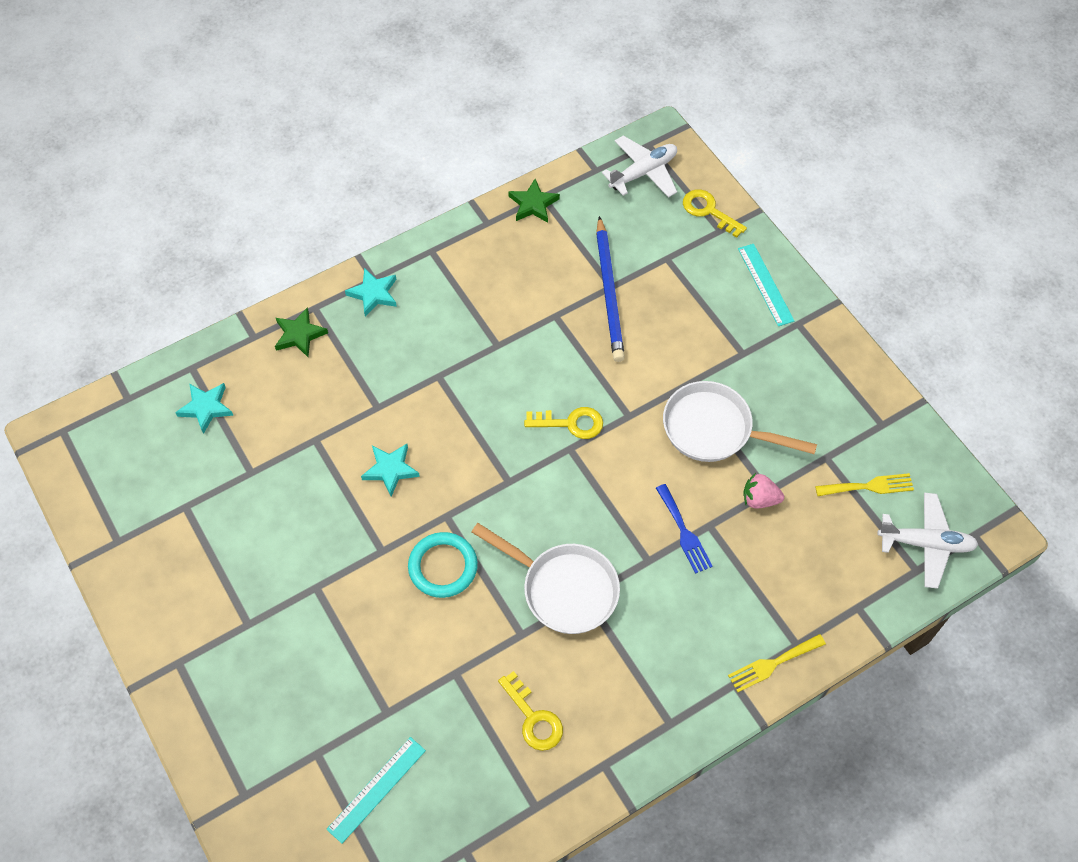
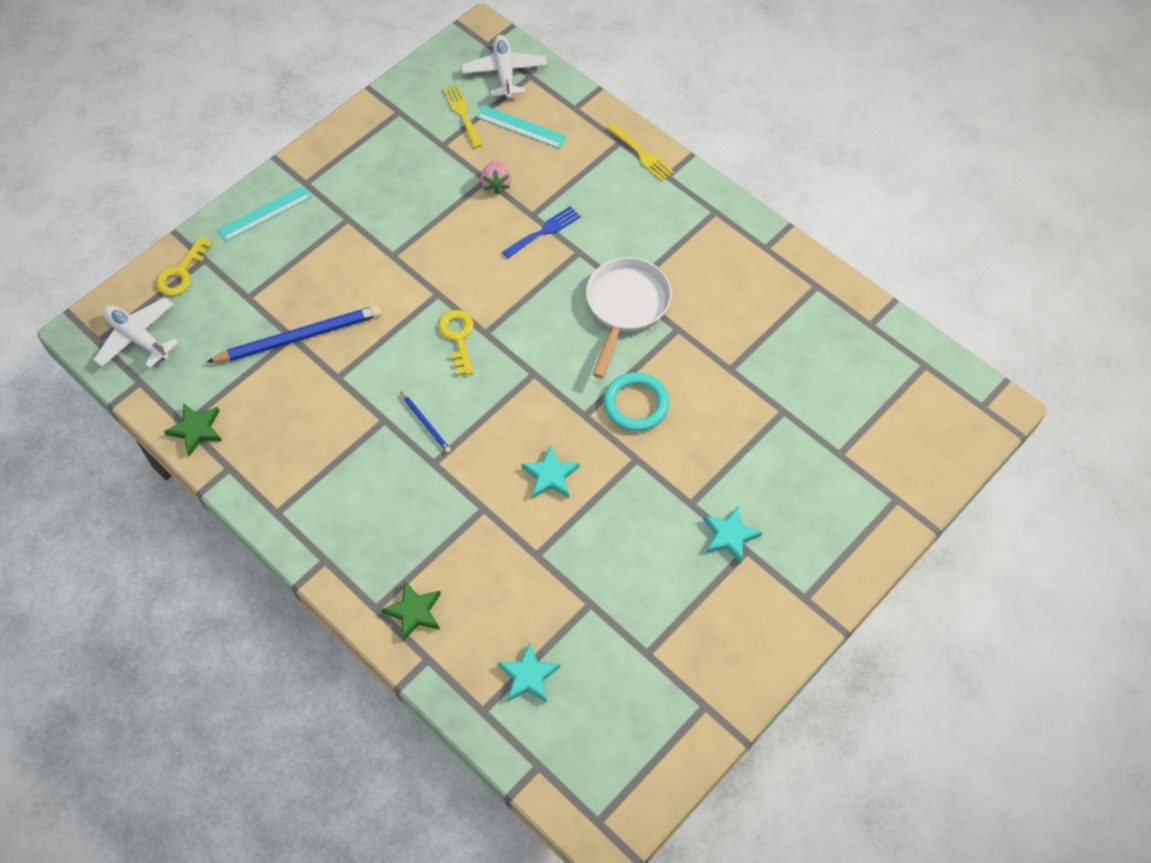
camera: 105 degrees left, 0 degrees up
(374, 294) = (345, 553): turquoise star -> turquoise star (729, 536)
(376, 789) = (849, 400): turquoise ruler -> turquoise ruler (521, 127)
(482, 377) = (426, 423): none -> blue pencil
(533, 718) = (746, 303): yellow key -> none
(714, 429) = (435, 227): white pan -> none

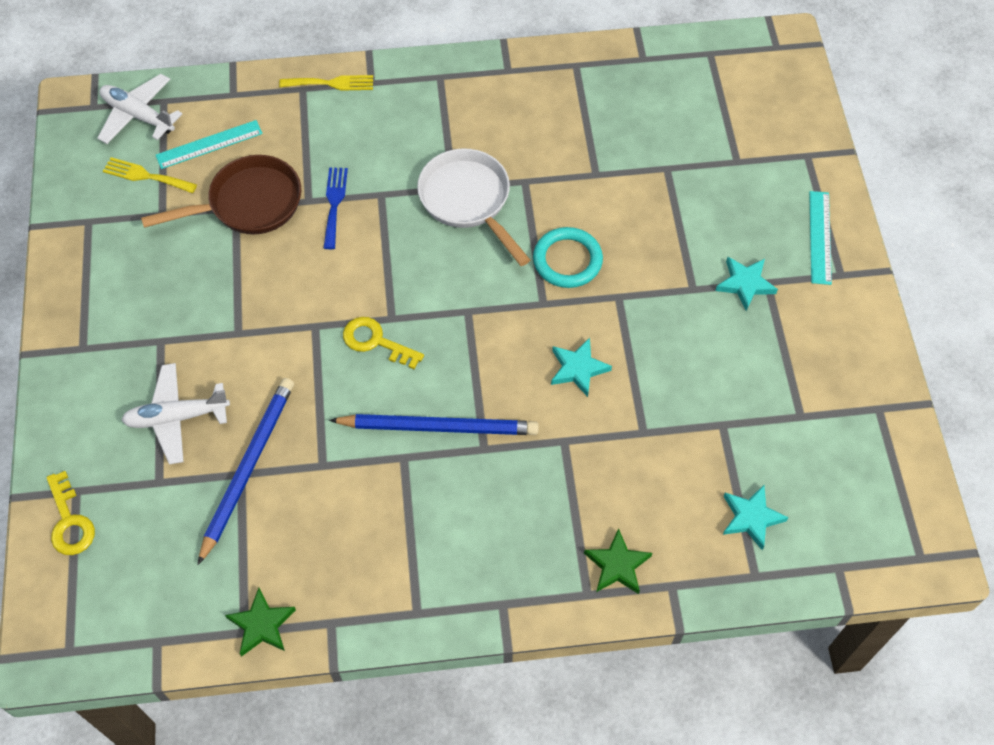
camera: 50 degrees left, 0 degrees up
(138, 338) = (104, 610): white plane -> white plane (177, 417)
(265, 213) = (80, 404): turquoise ruler -> turquoise ruler (820, 237)
(426, 423) = (439, 427): blue pencil -> blue pencil, size x2.14
(496, 184) = (248, 204): pink strawberry -> brown pan

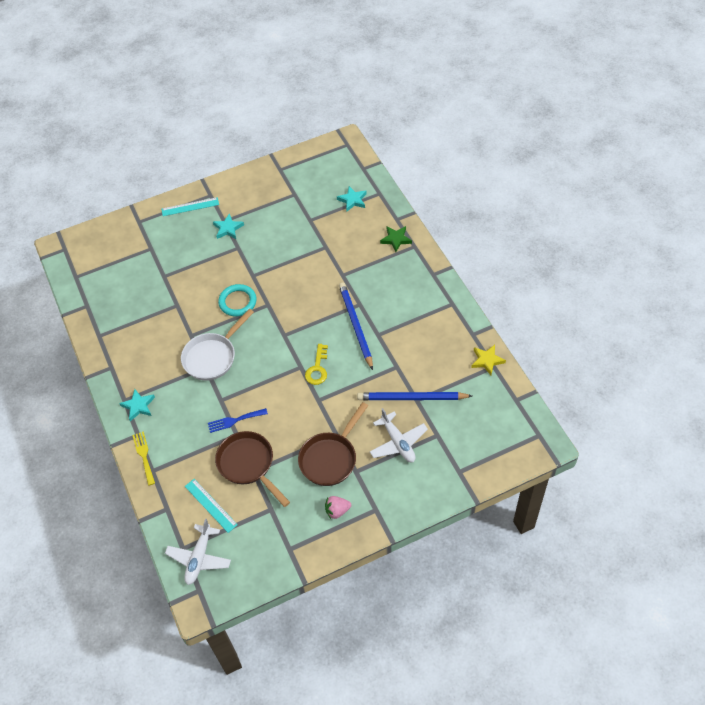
camera: 105 degrees left, 5 degrees down
(69, 521) = (476, 466): yellow key -> none
(110, 296) = (337, 511): none -> pink strawberry
(146, 176) = (245, 531): yellow fork -> none
(201, 313) = (330, 458): none -> brown pan
(262, 625) = (487, 360): green star -> yellow star
(578, 369) = (301, 280): turquoise star -> turquoise star (138, 406)

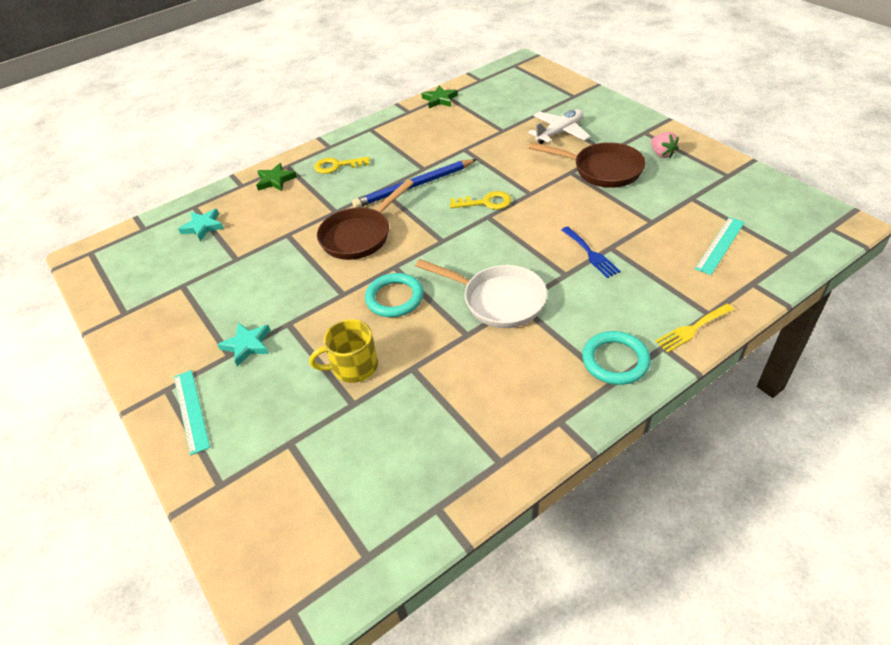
camera: 100 degrees left, 10 degrees down
(138, 406) = (615, 360): turquoise star -> turquoise ring
(190, 277) = (353, 366): none -> yellow mug
(199, 558) = (793, 237): white plane -> none
(248, 465) = (646, 227): brown pan -> brown pan (360, 235)
(402, 278) = (337, 166): none -> yellow key
(412, 398) = (501, 133): blue pencil -> none
(487, 360) = (439, 99): yellow star -> green star

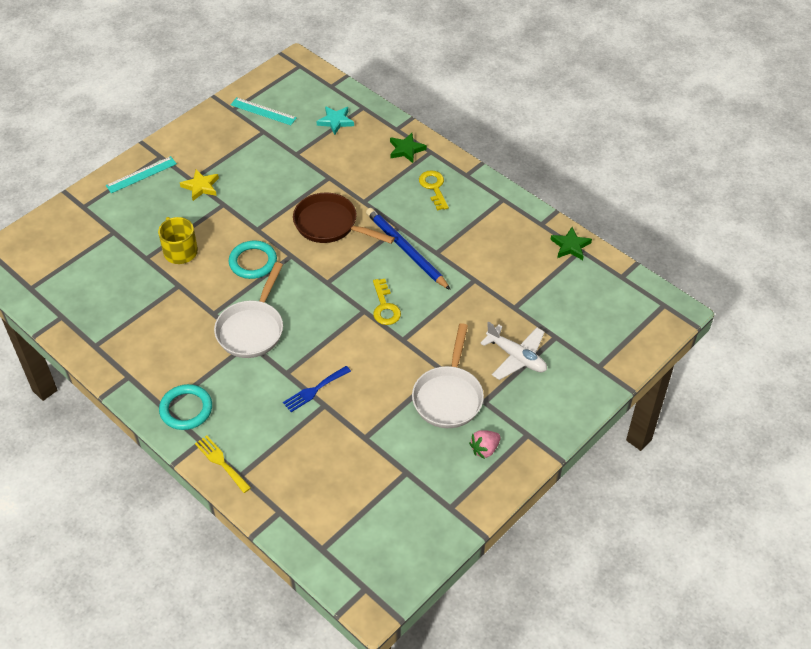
camera: 75 degrees right, 5 degrees up
(247, 345) = (201, 187): turquoise star -> yellow star
(602, 170) = (448, 396): brown pan -> white pan
(720, 245) = (332, 491): turquoise ruler -> turquoise ruler (263, 111)

